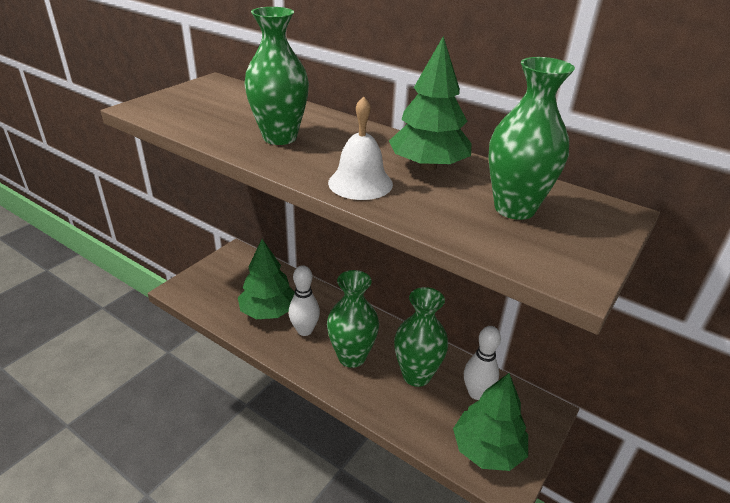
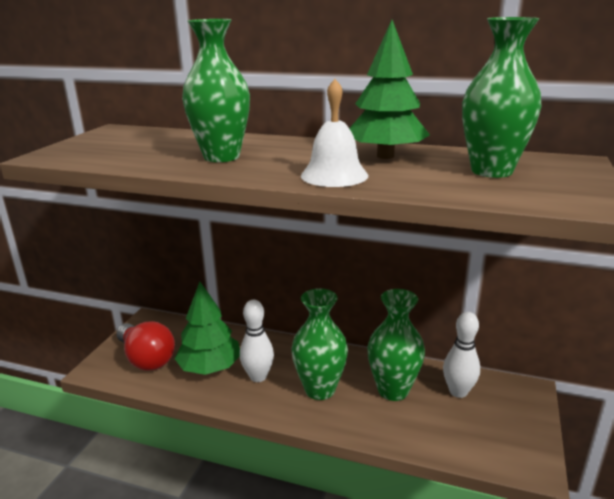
camera: 15 degrees left, 10 degrees down
(220, 289) = (146, 358): none -> red light bulb
(487, 449) = (497, 440): green tree -> none

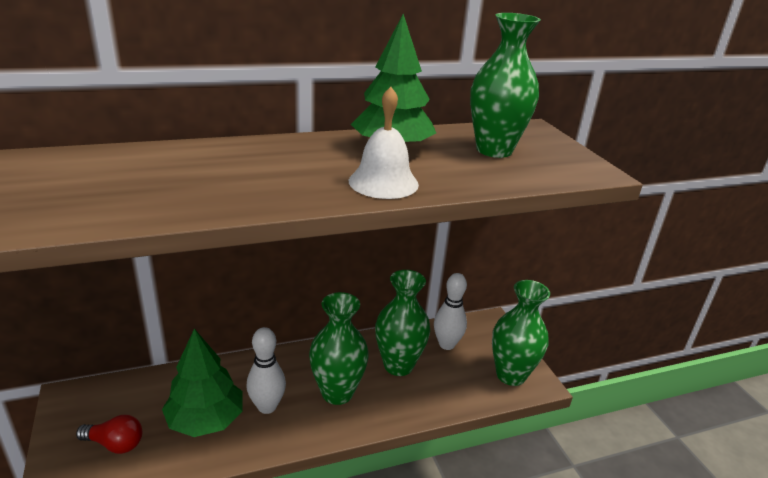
camera: 40 degrees left, 5 degrees up
(146, 358) = (115, 444): red light bulb -> red light bulb, size x0.60
(221, 157) = (231, 181): green vase -> green vase (511, 375)

